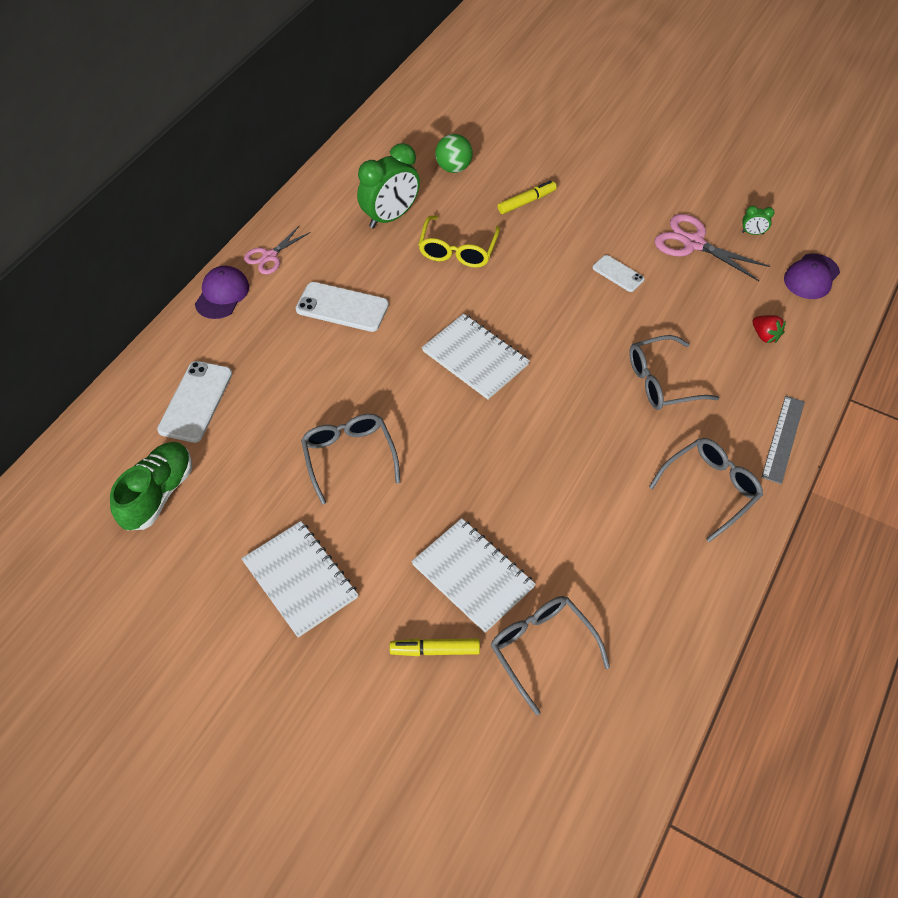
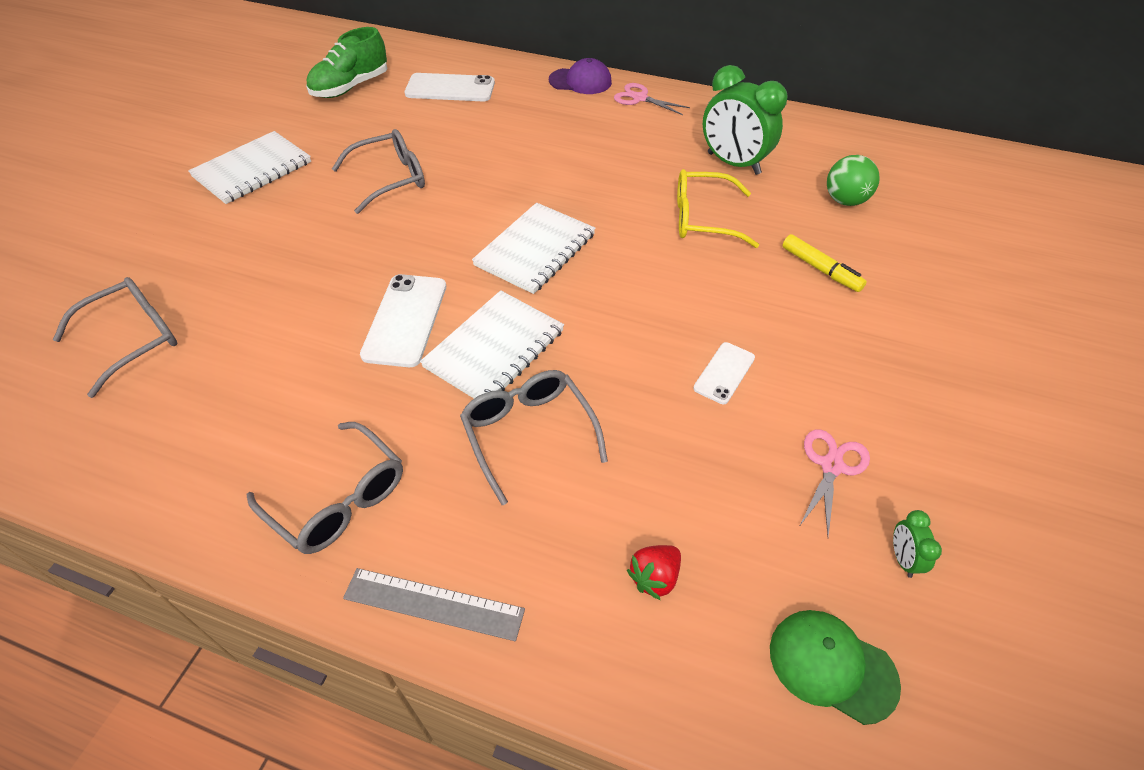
camera: 80 degrees right, 5 degrees down
(158, 494) = (350, 87): green shoe -> green shoe turned 120 degrees clockwise
(342, 307) = (585, 149): white phone -> white phone (405, 320)
(435, 650) = (155, 260): yellow marker -> none
(472, 576) = (236, 278): white notebook -> white notebook (494, 349)
(693, 243) = (831, 466): pink scissors -> pink scissors, size x0.64
(811, 277) = (832, 666): purple cap -> green cap

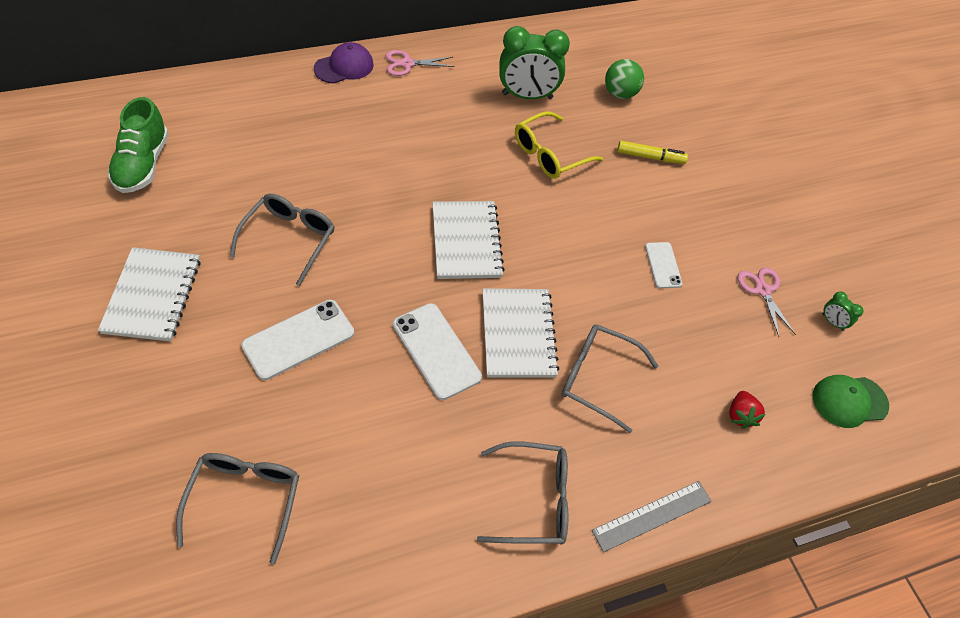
camera: 45 degrees left, 5 degrees up
(450, 88) = (240, 123): white phone -> white phone (298, 339)

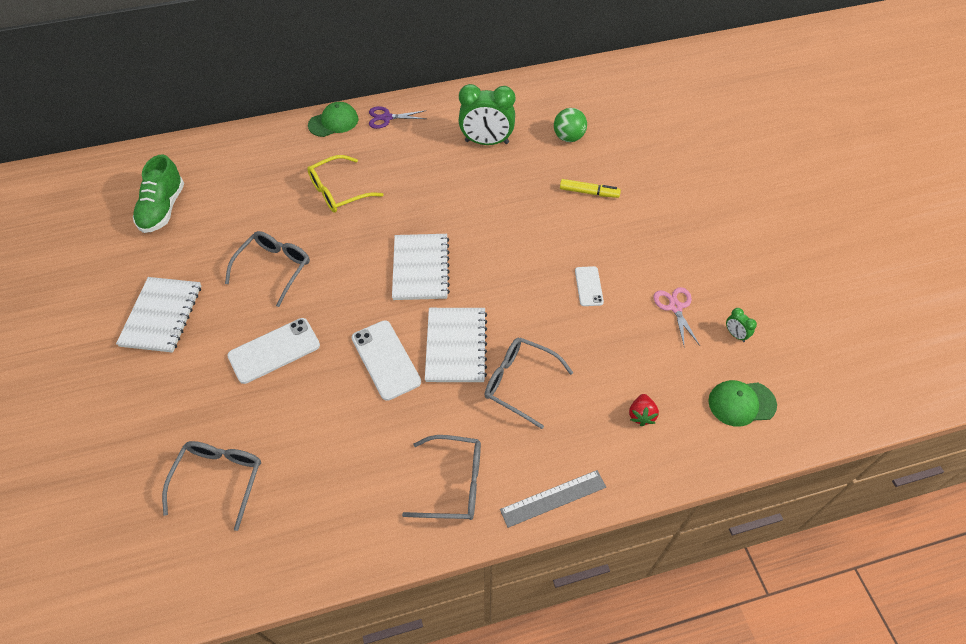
camera: 10 degrees right, 0 degrees up
(344, 66) = (333, 122): purple cap -> green cap
(407, 64) = (387, 118): pink scissors -> purple scissors
(549, 154) = (500, 192): yellow glasses -> yellow glasses (338, 192)

